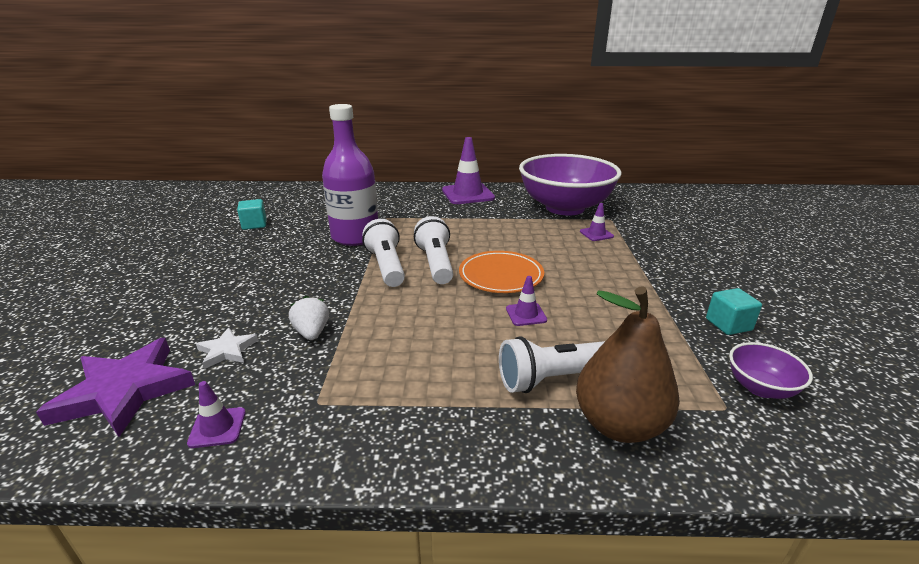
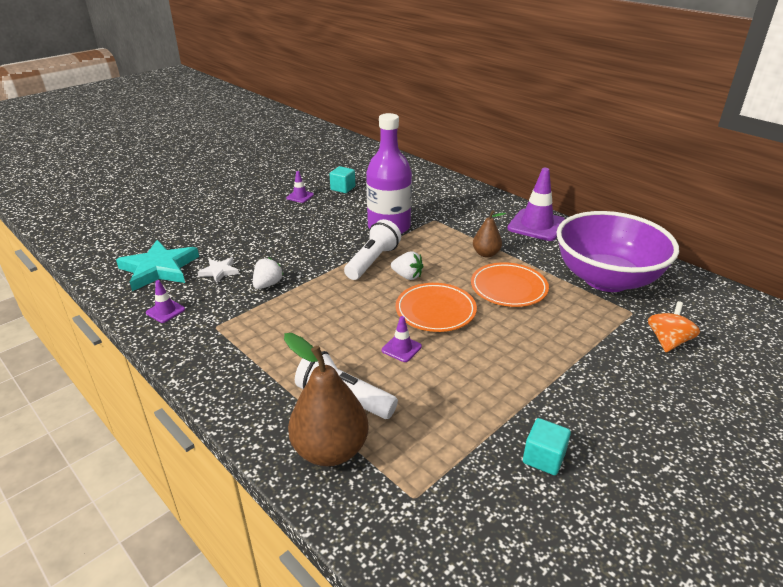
camera: 45 degrees right, 5 degrees up
(125, 391) = (159, 269): purple star -> turquoise star
(436, 263) = (407, 276): white flashlight -> white strawberry
(466, 224) = (486, 254): none -> brown pear
(521, 238) = (508, 288): none -> orange plate
(596, 234) = (586, 319): purple traffic cone -> purple traffic cone (300, 196)
(654, 225) = (668, 341): none -> orange spinning top
(760, 387) = (467, 508): purple bowl -> none

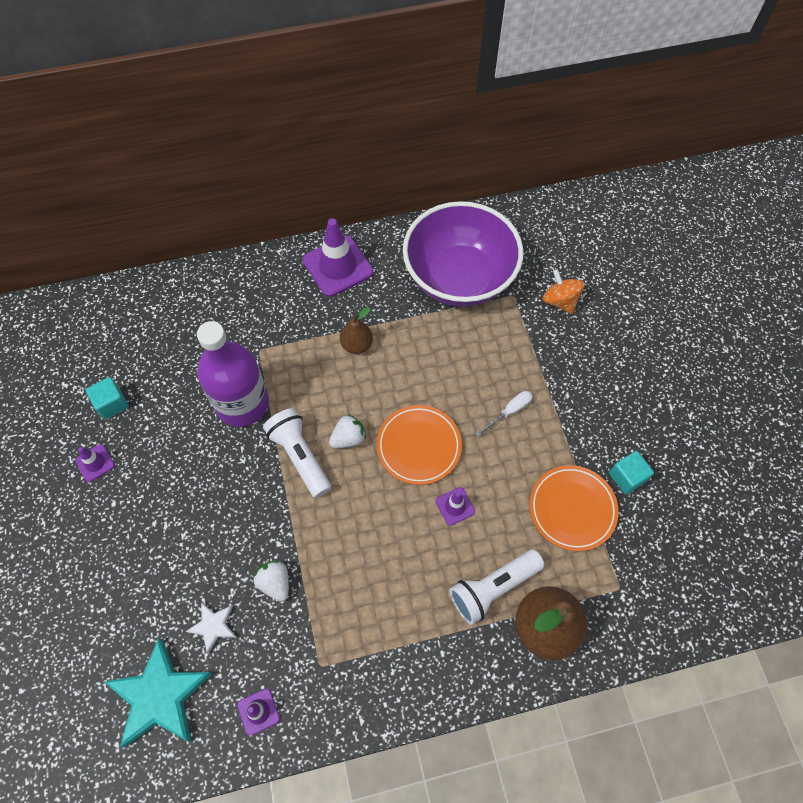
camera: 60 degrees left, 30 degrees up
(508, 288) = (423, 363): orange plate -> orange plate (572, 509)
(521, 349) = (509, 412): none -> white screwdriver

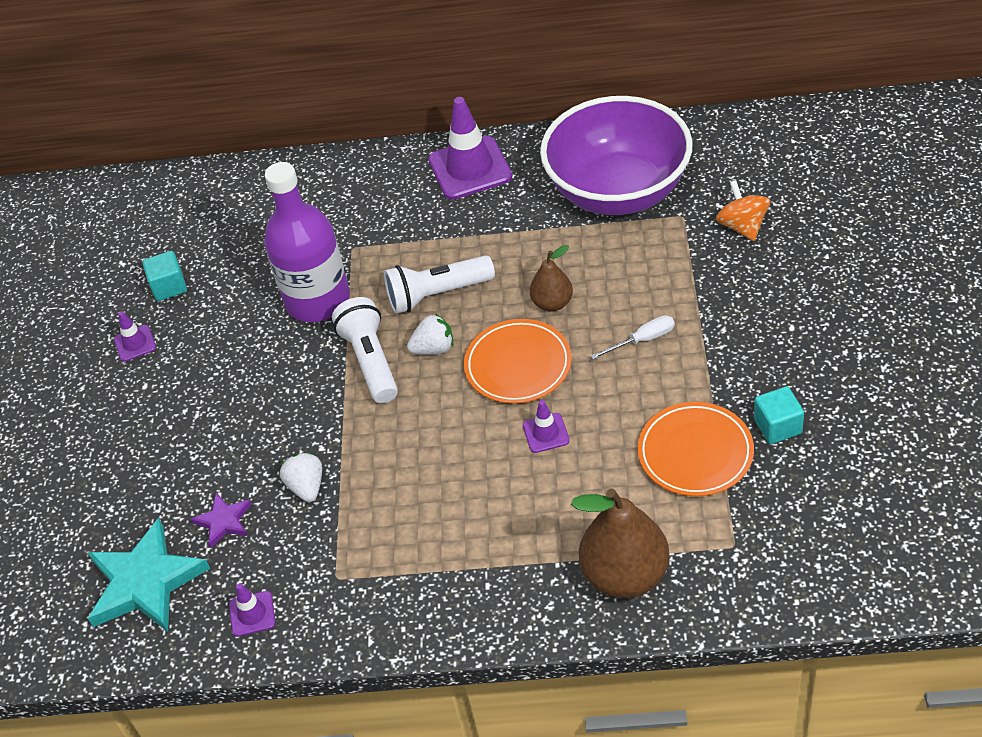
camera: 20 degrees right, 15 degrees down
(213, 626) = (224, 521): white star -> purple star
(357, 344) = (471, 252): brown pear -> brown pear (552, 303)
(493, 588) = (569, 525): white flashlight -> white flashlight (437, 294)

